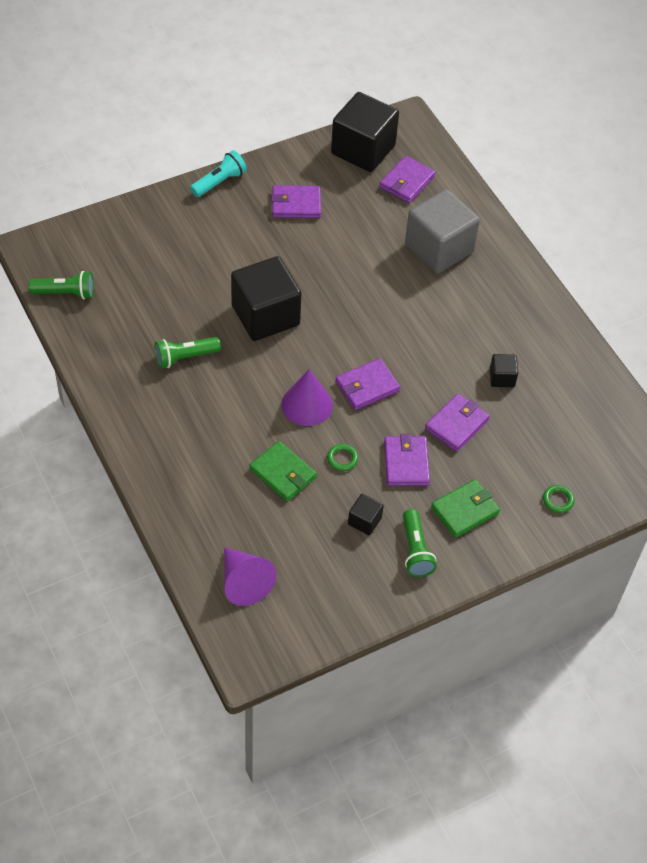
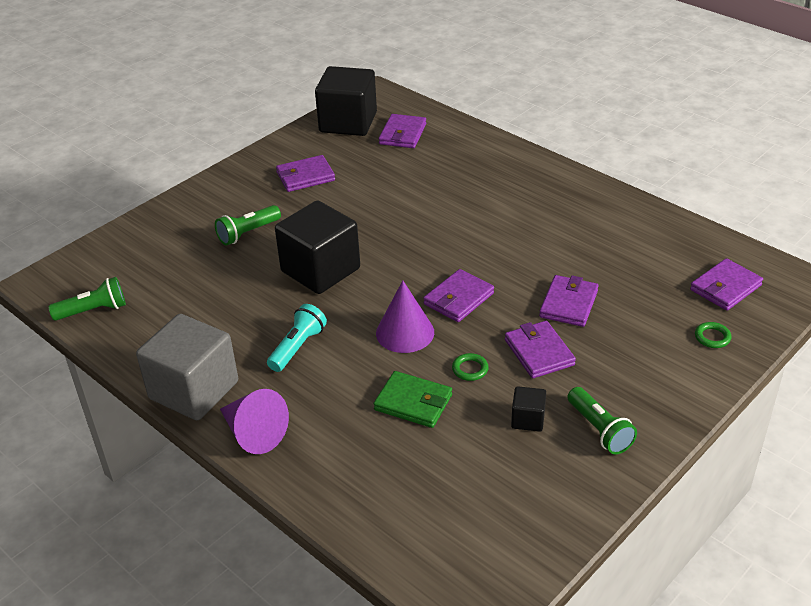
camera: 15 degrees left, 15 degrees down
(185, 357) = (252, 329): green flashlight -> green flashlight (248, 233)
(219, 182) = (220, 179): turquoise flashlight -> turquoise flashlight (297, 347)
(244, 582) = (427, 526): purple cone -> purple cone (254, 433)
(439, 248) = (462, 173): grey cube -> grey cube (194, 390)
(465, 510) = (626, 376): green wallet -> none
(502, 378) = (587, 253): black cube -> none
(600, 456) = (725, 287): none -> purple wallet

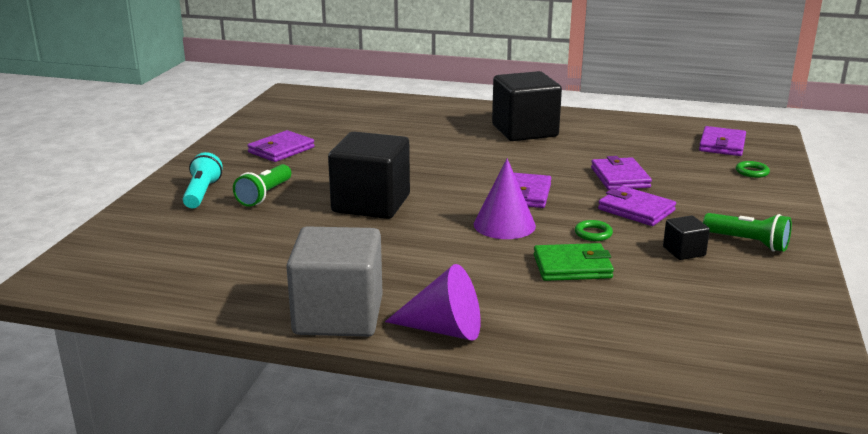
camera: 30 degrees left, 15 degrees down
(93, 310) = (145, 286): green flashlight -> none
(297, 347) = (413, 258): turquoise flashlight -> turquoise flashlight (202, 193)
(348, 122) = (283, 112): black cube -> black cube (524, 131)
(402, 134) = (345, 111): purple wallet -> none

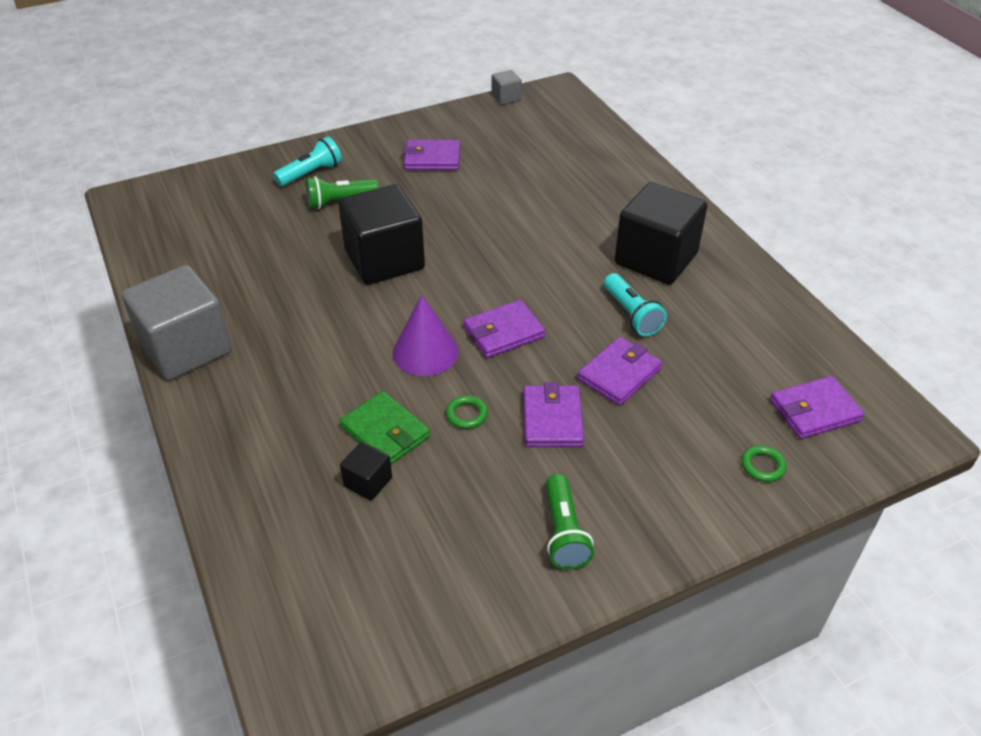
camera: 50 degrees right, 20 degrees up
(262, 107) = (506, 98): none -> grey cube
(444, 329) = (211, 412): purple cone -> none
(568, 155) = (631, 314): none -> turquoise flashlight
(684, 251) = (492, 492): black cube -> black cube (368, 482)

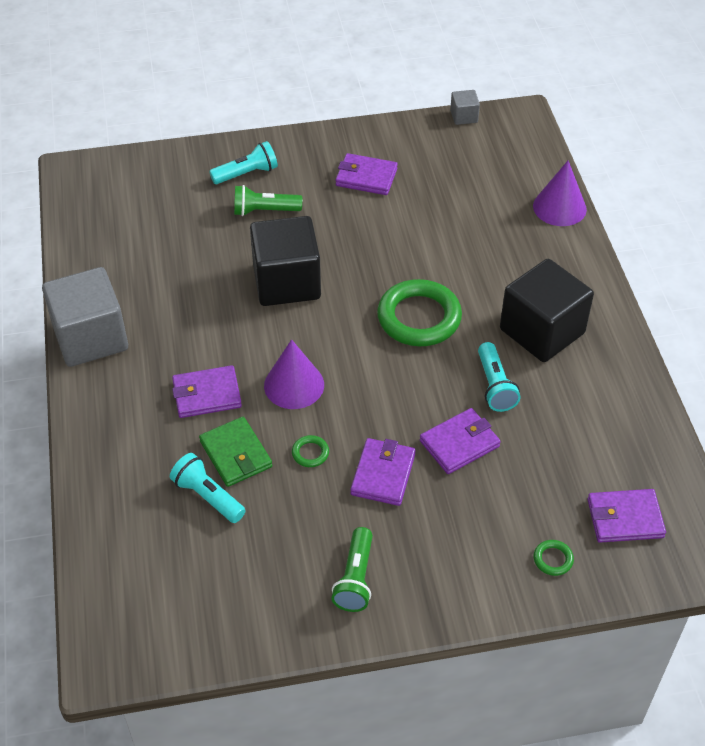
camera: 15 degrees right, 5 degrees up
(368, 482) = (208, 496): black cube -> turquoise flashlight
(504, 332) = (370, 380): purple wallet -> purple wallet (207, 394)
(531, 268) = (419, 318): none -> green ring
(625, 155) = (559, 207): none -> purple cone

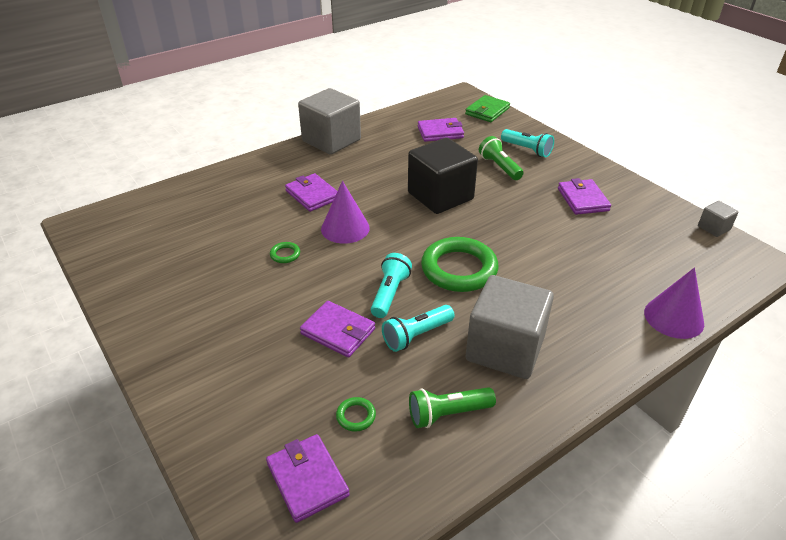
camera: 65 degrees right, 10 degrees down
(208, 496) = (224, 222): turquoise flashlight -> turquoise flashlight (389, 293)
(236, 454) = (267, 222): green wallet -> green wallet (487, 111)
(355, 578) = (175, 312): green flashlight -> green flashlight (448, 414)
(383, 474) = (283, 297): purple wallet -> purple wallet (440, 132)
(542, 331) = (505, 349): black cube -> grey cube
(553, 559) = (235, 433): green ring -> green ring (356, 416)

